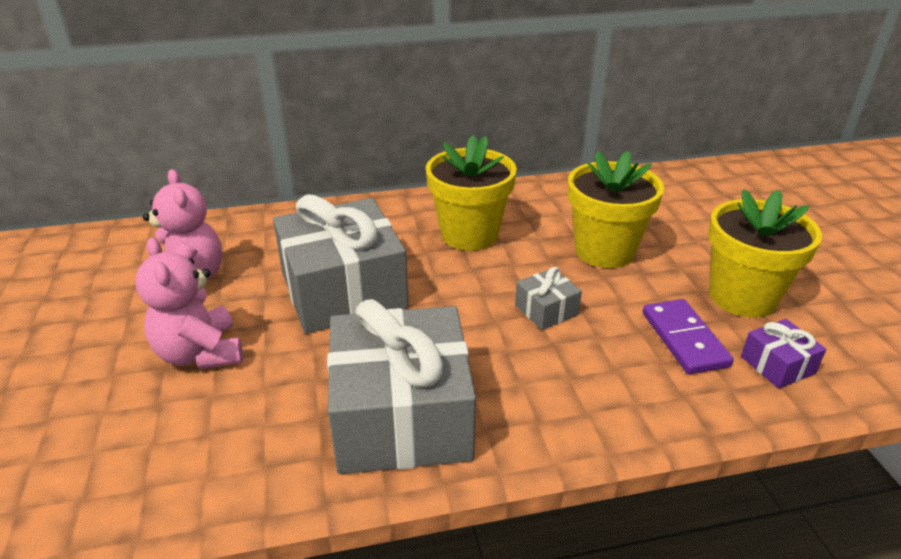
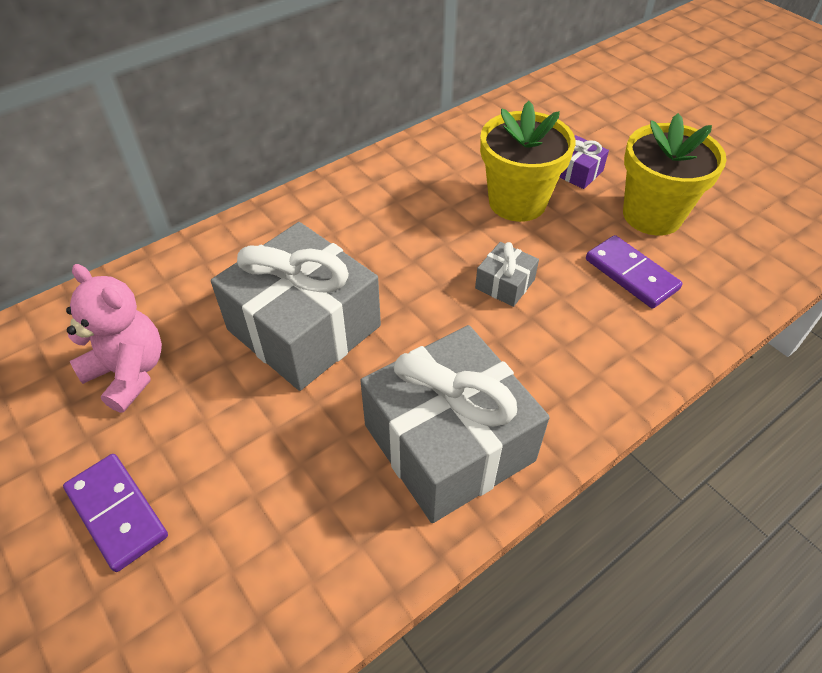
camera: 25 degrees left, 15 degrees up
(106, 370) = (117, 513): none -> purple domino
(200, 353) = (207, 454): pink teddy bear -> none
(469, 234) = (385, 221): yellow flower pot -> none
(777, 365) = (710, 274): purple gift -> purple gift (577, 172)

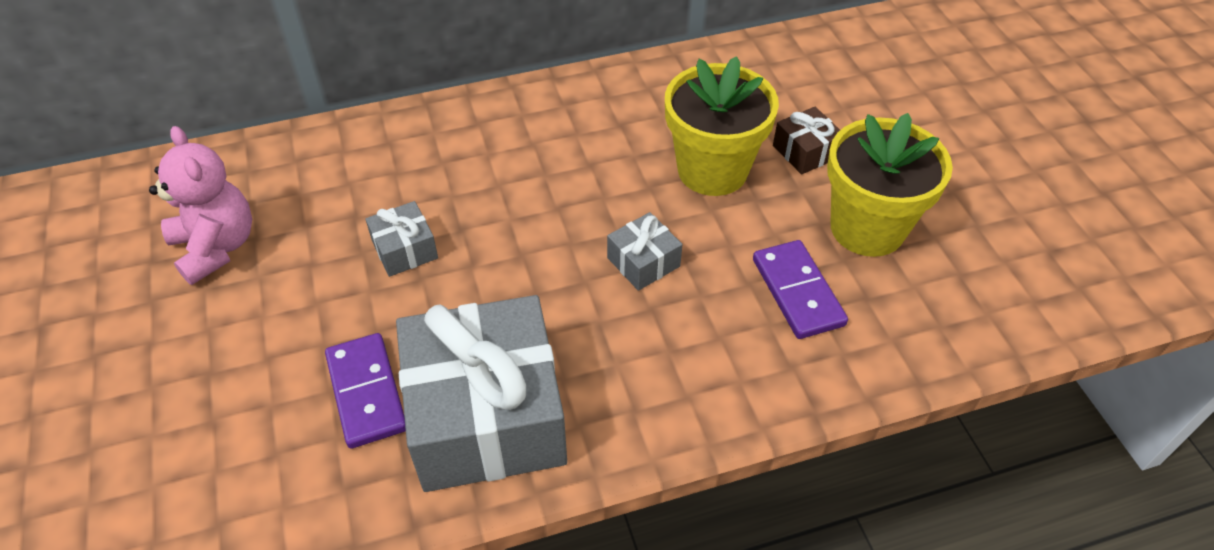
camera: 20 degrees right, 0 degrees up
(117, 513) = (143, 381): purple domino -> purple domino (367, 392)
(304, 327) = (405, 249): grey gift -> grey gift, size x0.43
(577, 172) = (805, 151): purple gift -> brown gift

